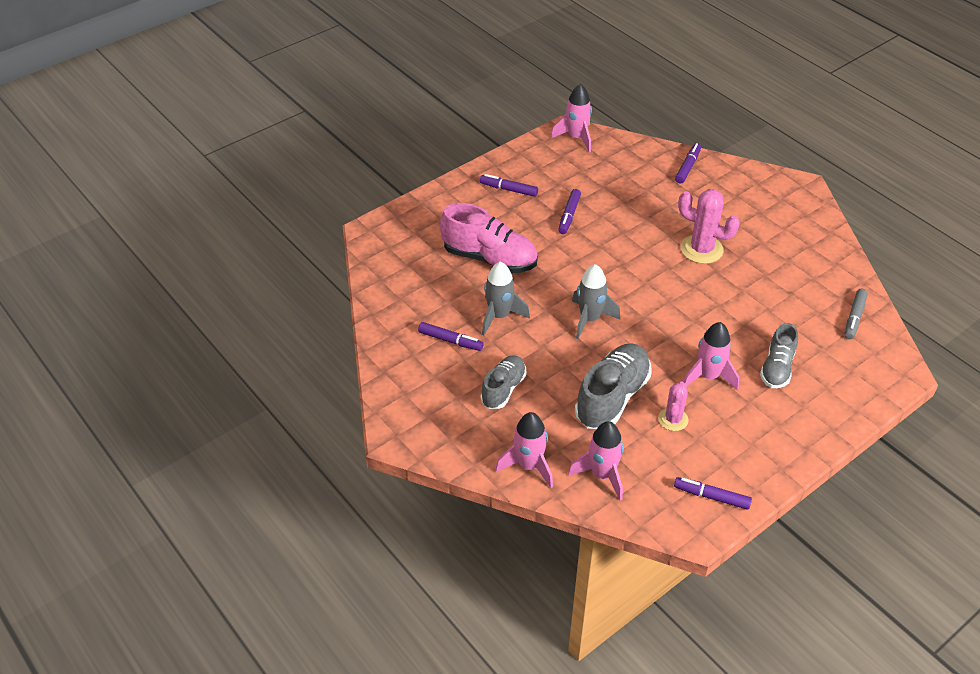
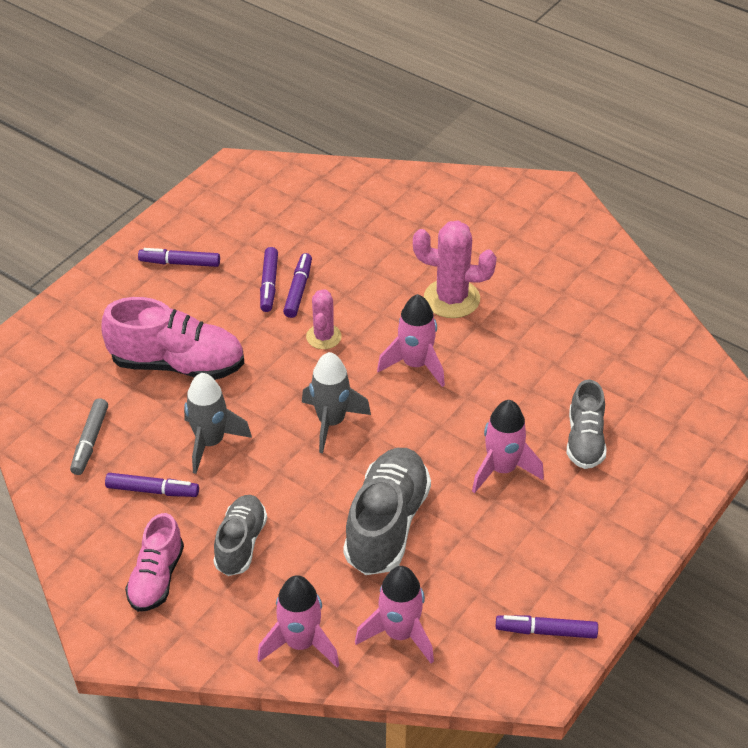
camera: 15 degrees left, 0 degrees up
(438, 400) = (156, 578): none -> pink shoe
(576, 138) = (252, 175): pink rocket -> pink rocket (415, 364)
(673, 419) = (472, 537): pink cactus -> pink cactus (323, 337)
(687, 167) = (407, 190): purple marker -> purple marker (298, 290)
(854, 318) = (662, 353): grey marker -> grey marker (90, 441)

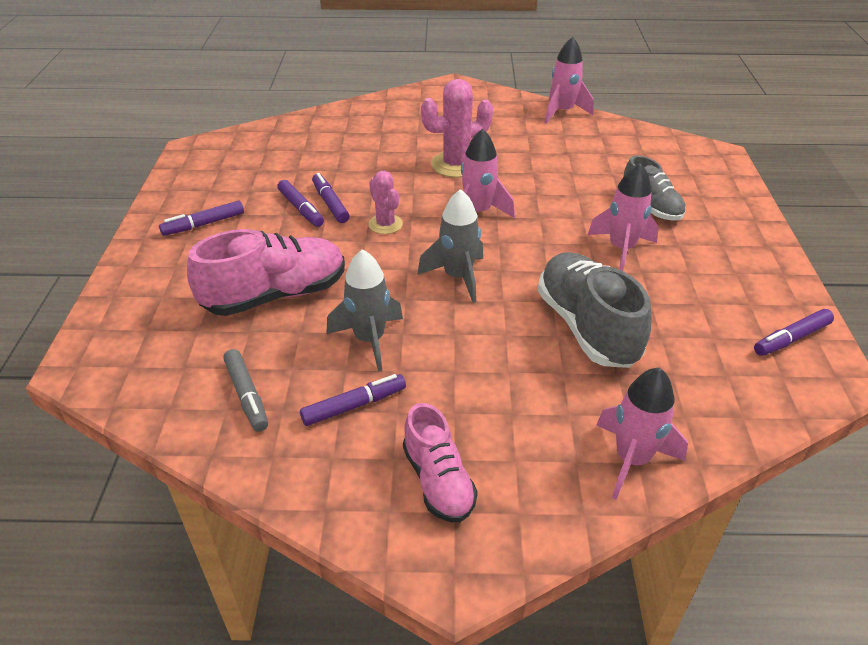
camera: 35 degrees left, 5 degrees down
(241, 543) = (485, 406): grey shoe -> none
(399, 633) = (697, 402): pink rocket -> pink rocket (562, 112)

